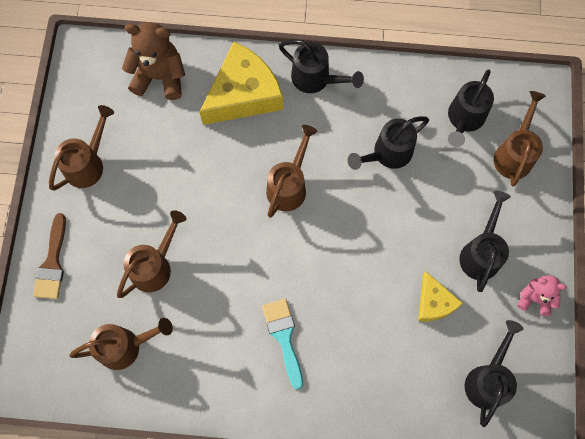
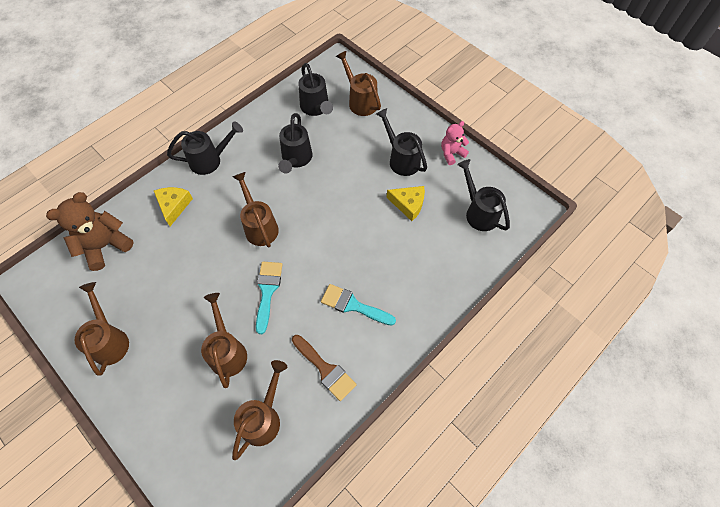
camera: 50 degrees left, 10 degrees down
(52, 263) = (152, 425): brown brush -> brown brush (325, 369)
(234, 250) = (267, 291): none -> turquoise brush
(243, 94) = (174, 206): yellow cheese -> yellow cheese, size x0.54

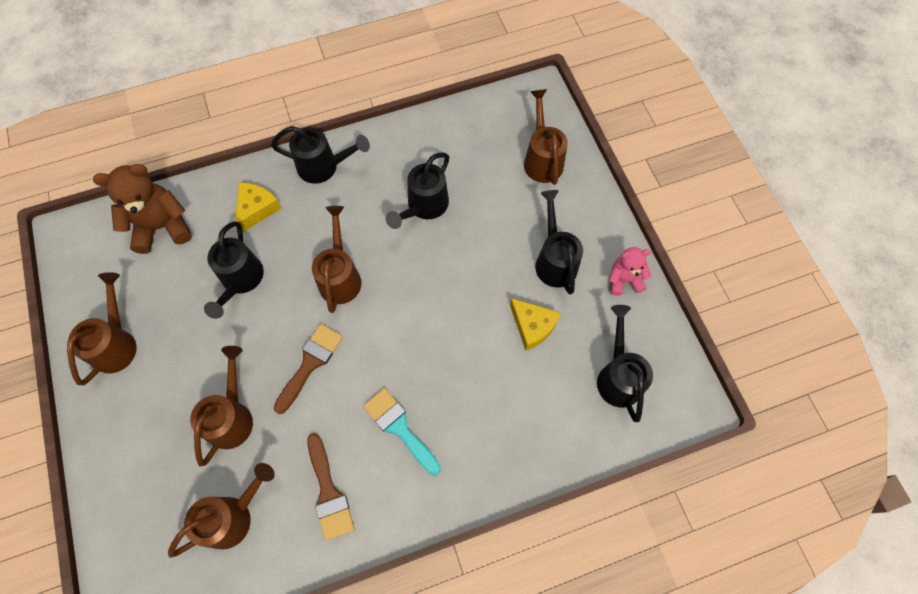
camera: 25 degrees right, 5 degrees up
(267, 291) = (310, 363): turquoise brush -> brown brush
(316, 108) = (482, 147): black watering can -> black watering can (240, 280)

